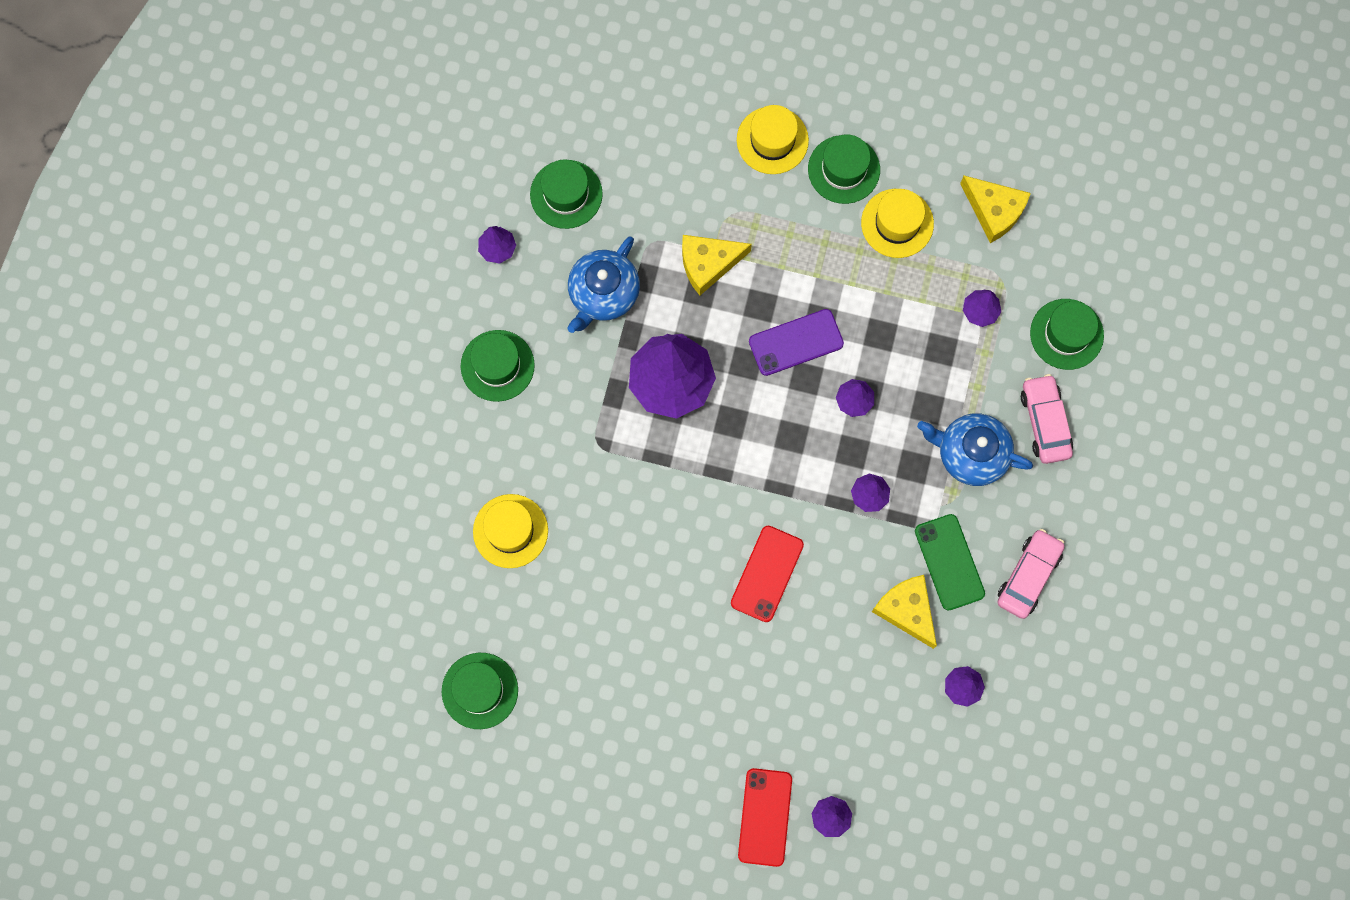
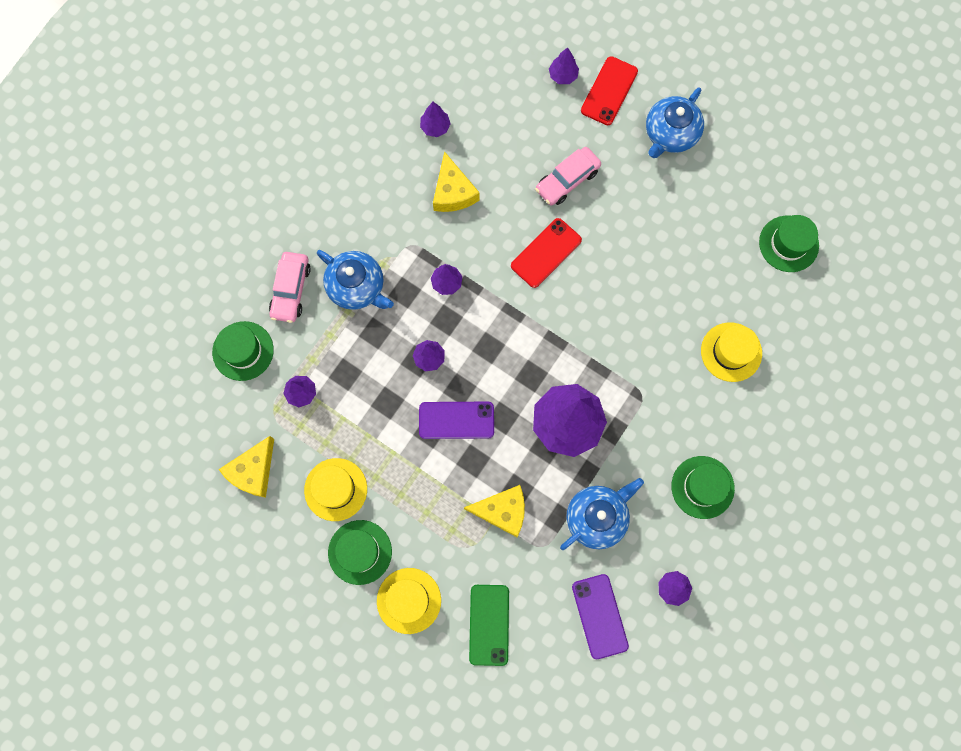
camera: 160 degrees left, 0 degrees up
(566, 194) = (600, 616): green hat -> purple phone
(668, 785) = (670, 134): none -> blue teapot
(949, 562) = (407, 214): green phone -> green phone (489, 624)
(994, 211) = (253, 471): yellow cheese -> yellow cheese turned 120 degrees counterclockwise
(1028, 576) = (354, 185): pink car -> pink car (567, 180)

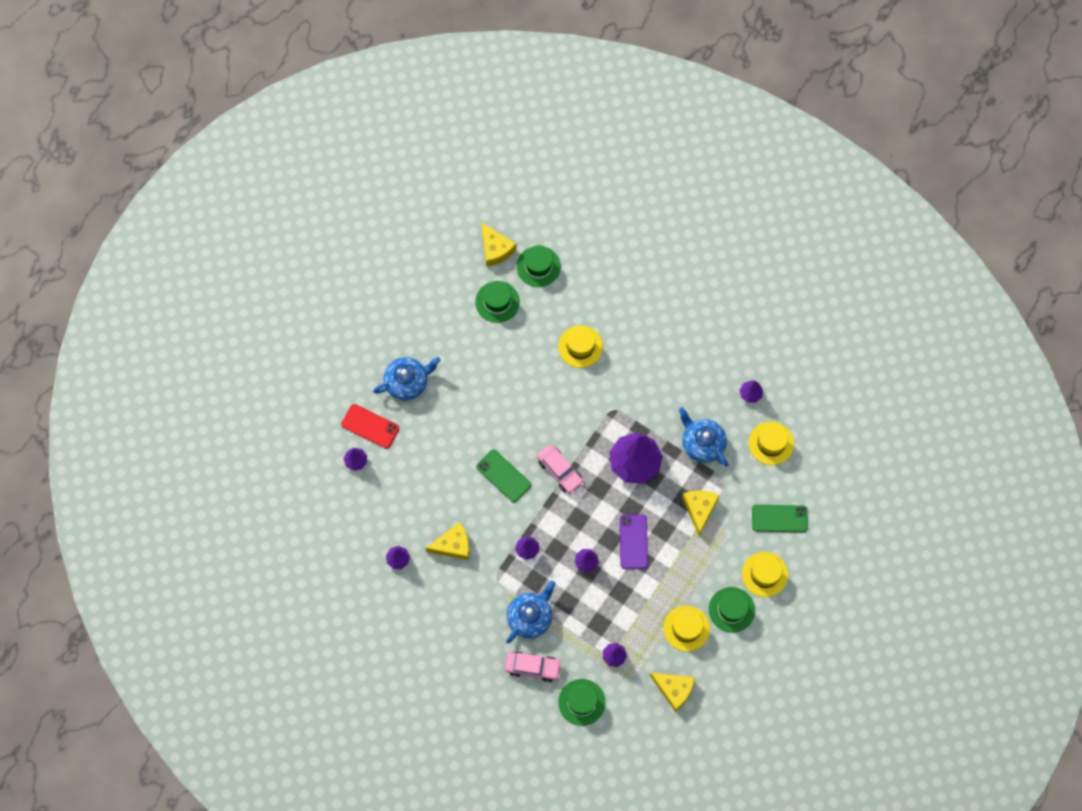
camera: 90 degrees left, 5 degrees down
(546, 253) = (503, 476): red phone -> green phone
(567, 180) = (444, 459): pink car -> pink car (560, 471)
(600, 616) = (771, 443): purple phone -> yellow hat
(670, 134) = (407, 382): blue teapot -> blue teapot turned 60 degrees counterclockwise
(702, 487) = (679, 371): green hat -> green hat (538, 266)
(864, 241) = (495, 249): none -> yellow cheese

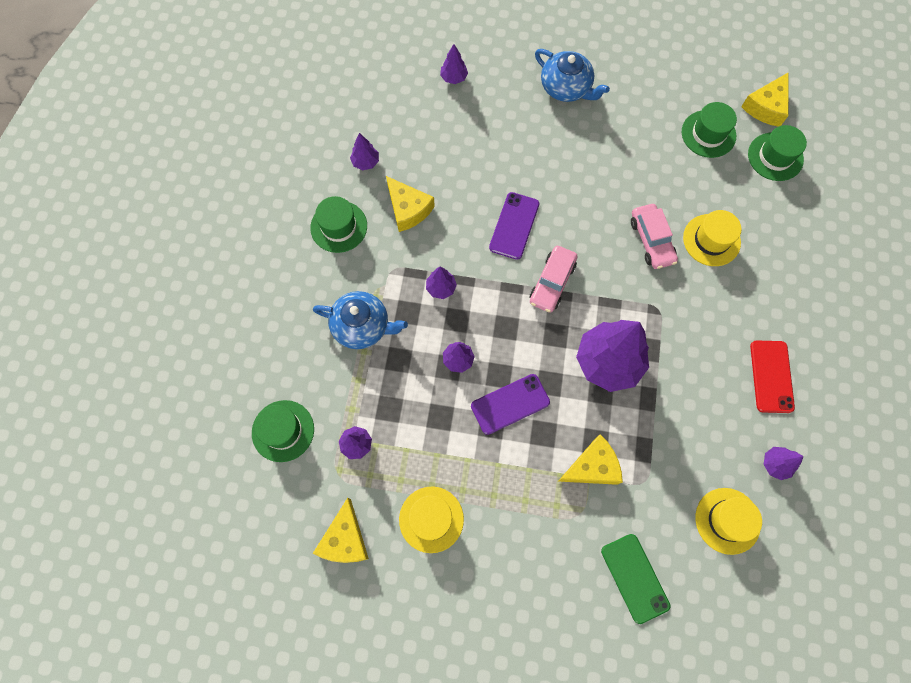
camera: 65 degrees right, 0 degrees up
(370, 426) = (498, 75): red phone -> red phone (771, 376)
(503, 476) = (514, 226): green phone -> purple phone
(533, 667) = (302, 356): pink car -> pink car (651, 240)
(702, 443) = (677, 432): blue teapot -> none
(731, 609) = (482, 568): green hat -> green hat (339, 227)
(764, 574) = (550, 592): yellow hat -> none

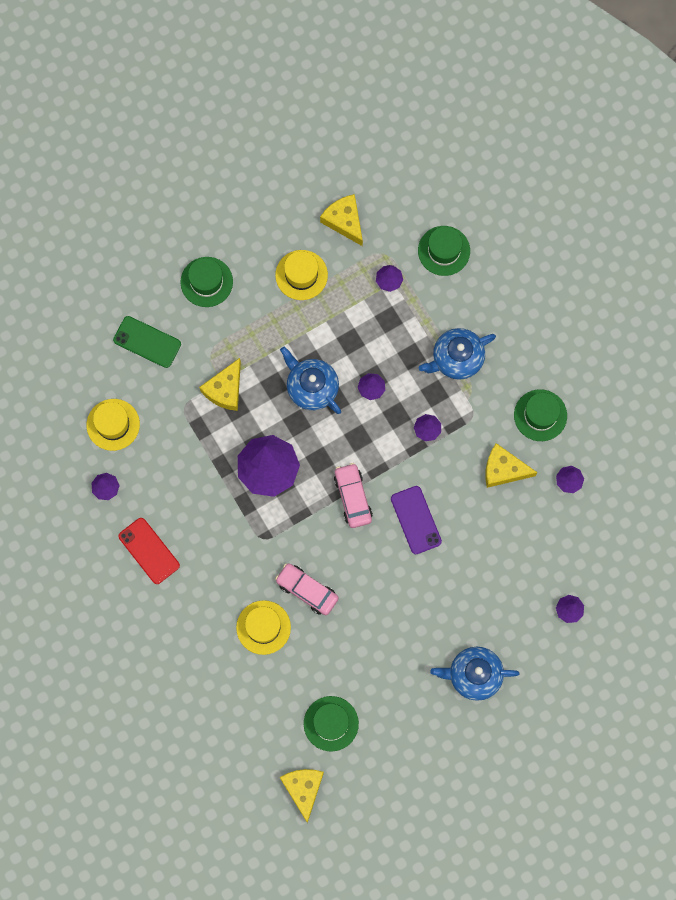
camera: 140 degrees right, 5 degrees up
(510, 404) = (311, 387): purple phone -> blue teapot
(775, 157) = (265, 744): green hat -> green hat (206, 282)

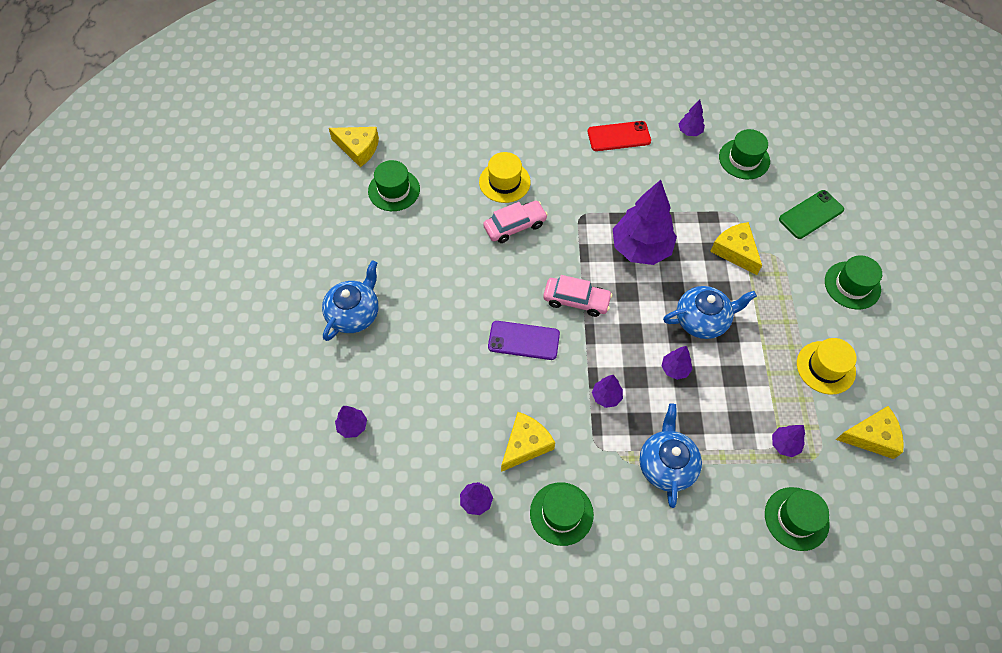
camera: 120 degrees right, 15 degrees down
(113, 424) = (744, 159): yellow hat -> green hat

